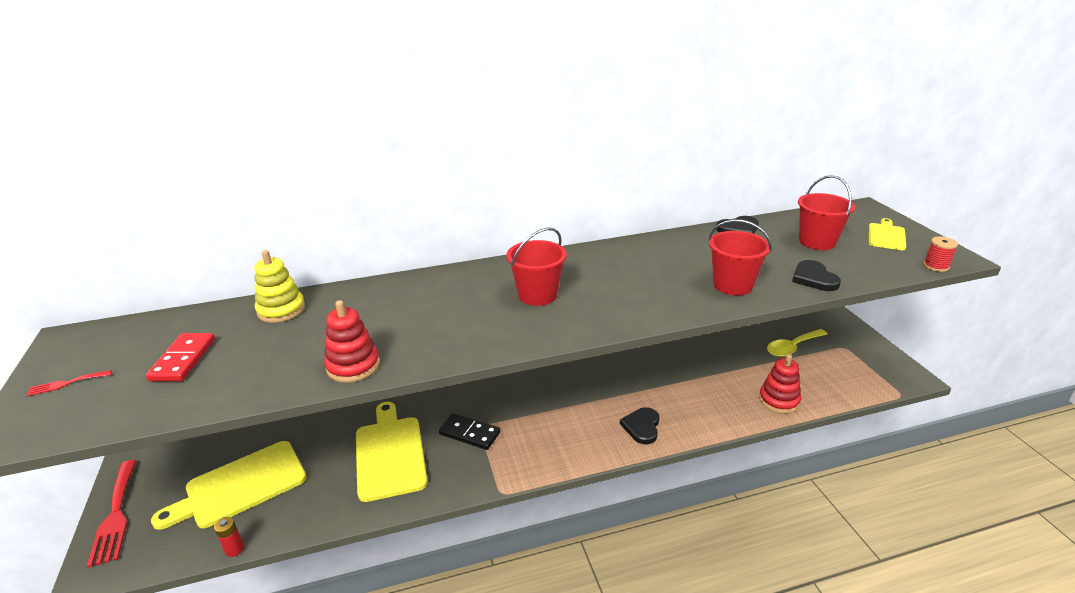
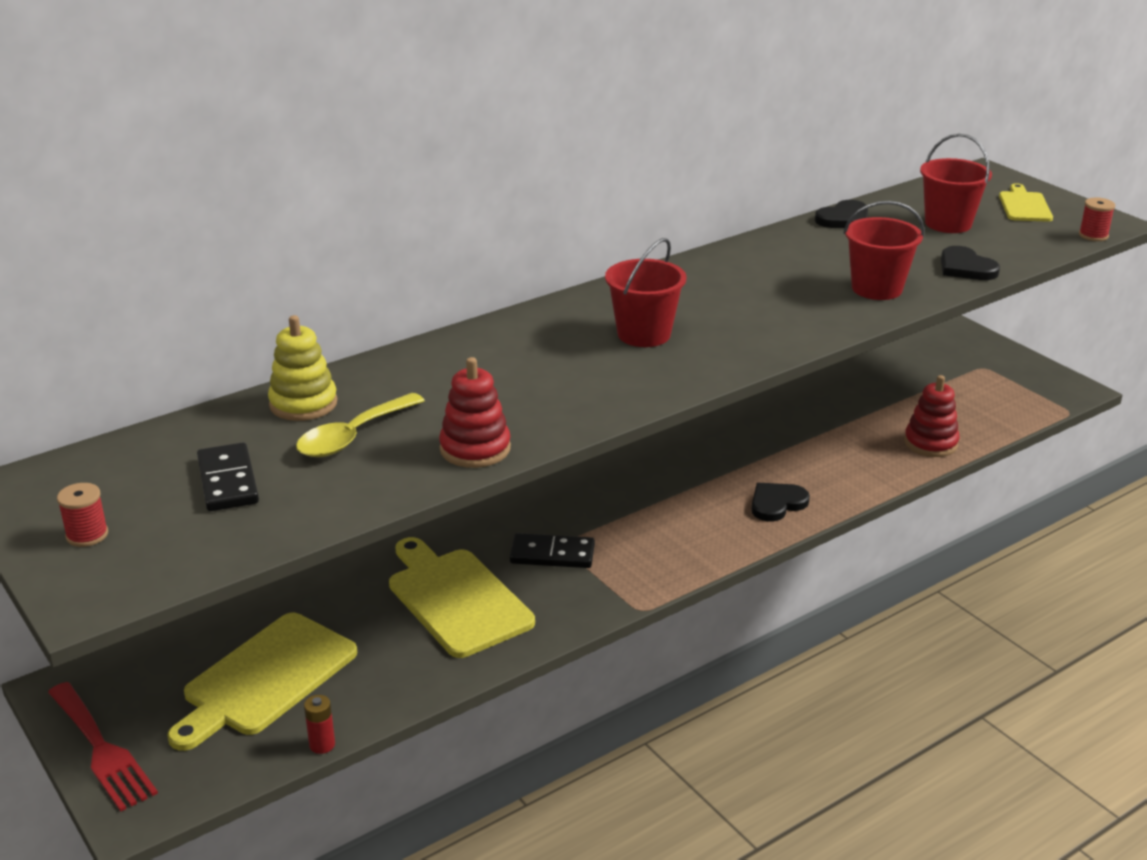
camera: 20 degrees left, 0 degrees up
(66, 383) = (87, 535): red fork -> red spool
(183, 359) = (228, 481): red domino -> black domino
(642, 427) = (777, 504): black heart -> black heart turned 60 degrees clockwise
(792, 347) = (920, 378): yellow spoon -> yellow spoon (353, 436)

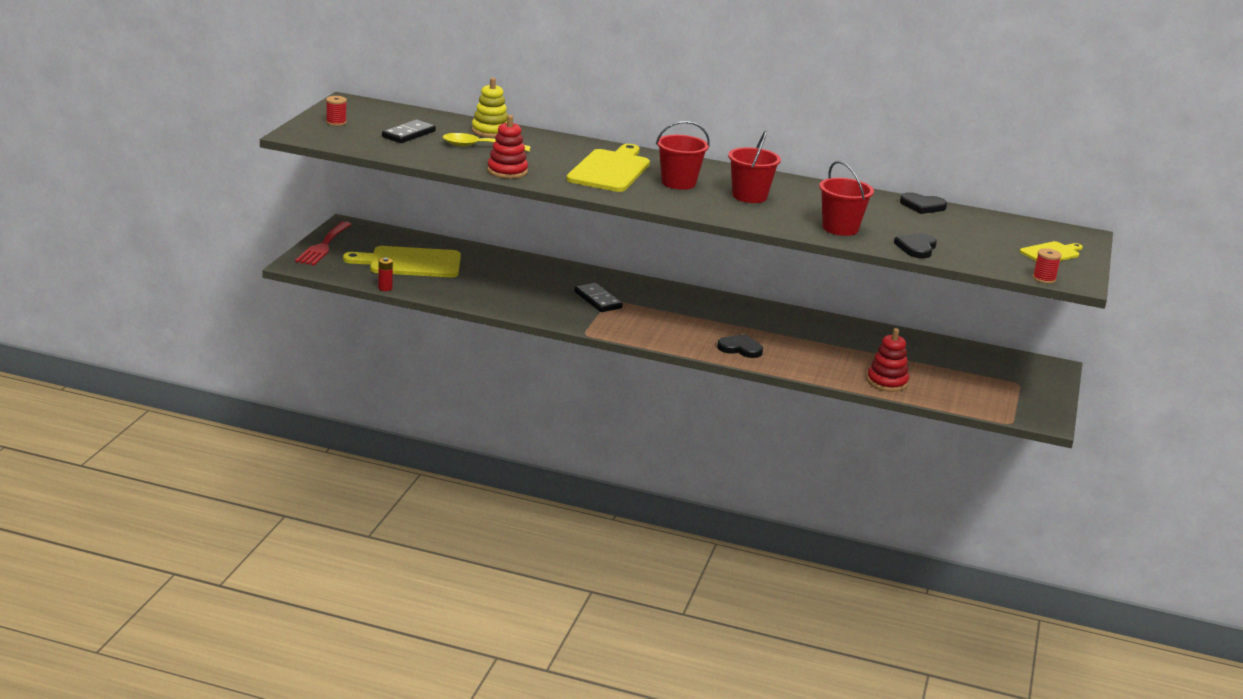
camera: 50 degrees right, 5 degrees down
(456, 599) = (526, 287): yellow cutting board -> yellow cutting board (610, 170)
(948, 223) = (974, 235): red bucket -> red bucket (749, 196)

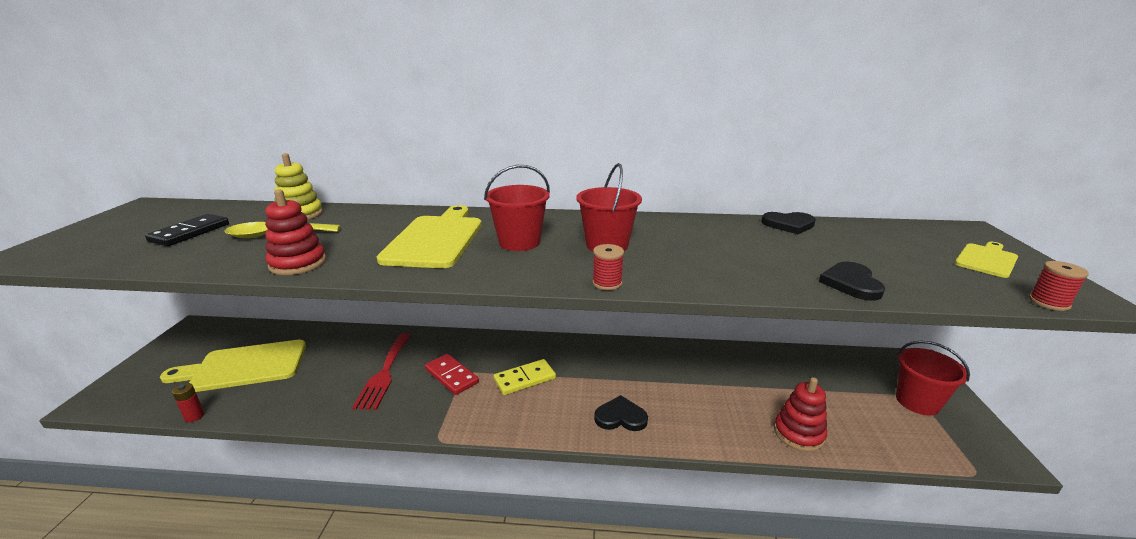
camera: 10 degrees left, 0 degrees up
(323, 246) = (148, 362): red fork -> red fork (384, 373)
(336, 122) = (100, 232): red spool -> red spool (607, 283)
(598, 300) = (451, 376): black domino -> red domino
(664, 313) = (525, 379): none -> yellow domino
(840, 228) = (739, 271): red bucket -> red bucket (917, 402)

